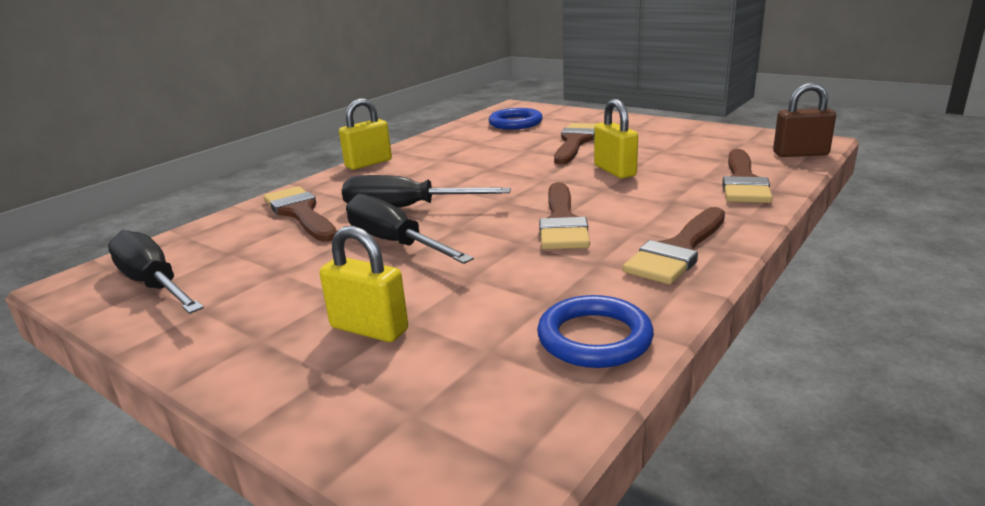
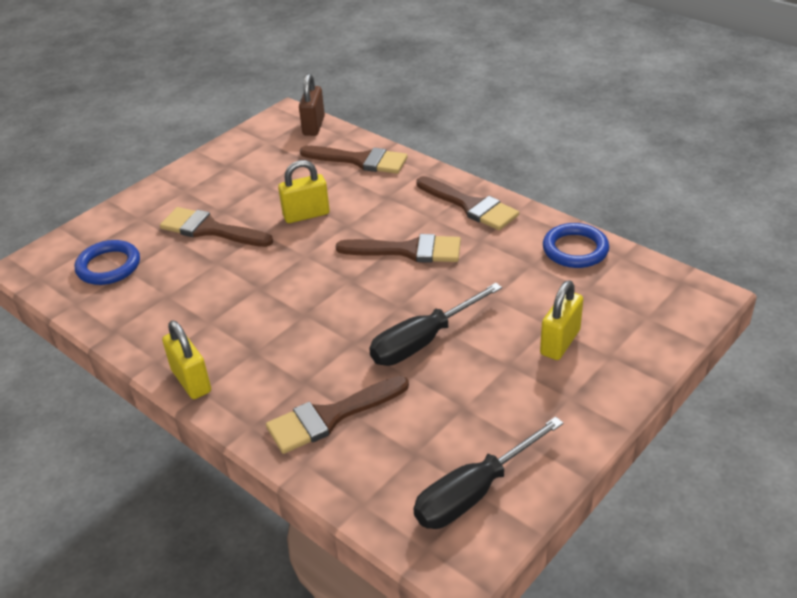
camera: 85 degrees left, 15 degrees up
(406, 208) = (346, 339): black screwdriver -> none

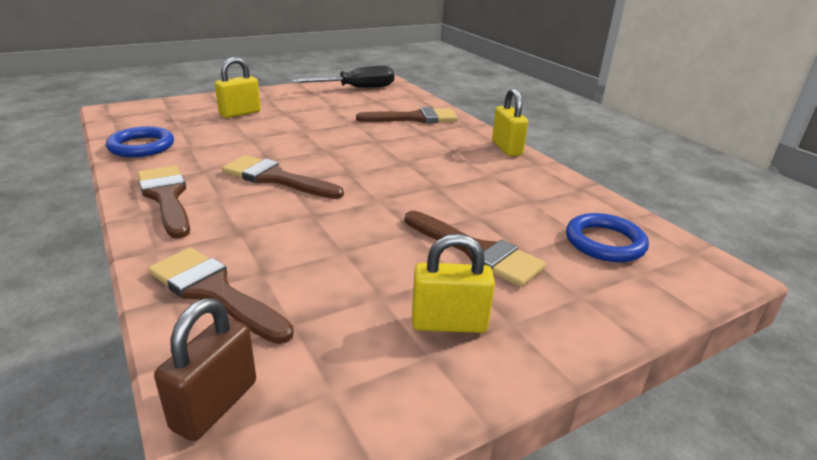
camera: 165 degrees left, 10 degrees down
(306, 215) = (349, 236): yellow padlock -> yellow padlock (449, 323)
(423, 341) = (326, 131): black screwdriver -> none

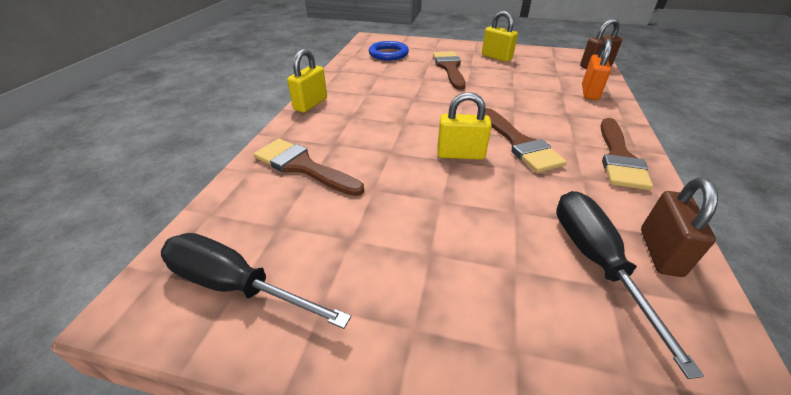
camera: 135 degrees left, 10 degrees up
(141, 146) = (660, 252): blue ring -> brown padlock
(187, 133) = (595, 261): none -> black screwdriver
(214, 292) = (589, 92): brown brush -> orange padlock
(240, 113) = (497, 288): yellow padlock -> yellow padlock (460, 154)

